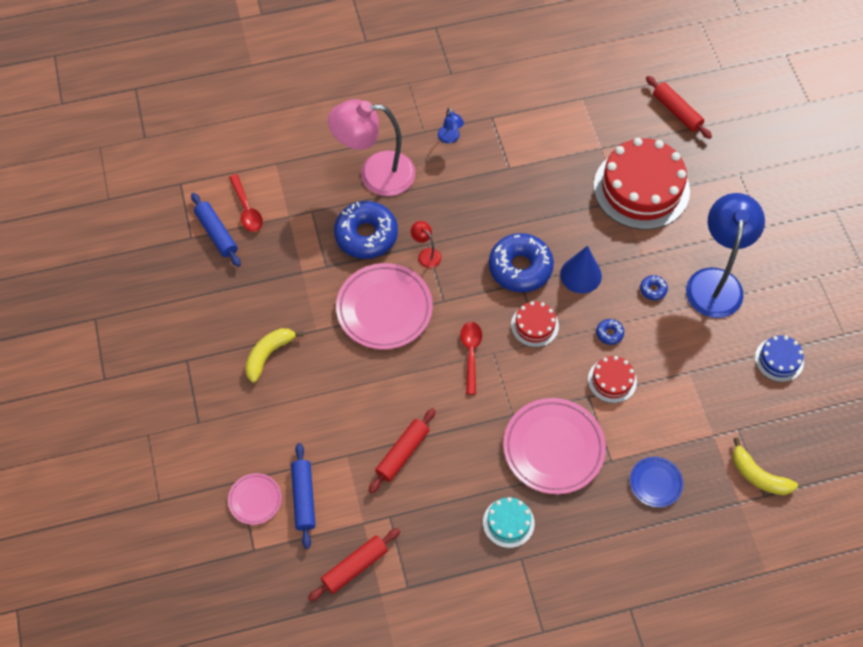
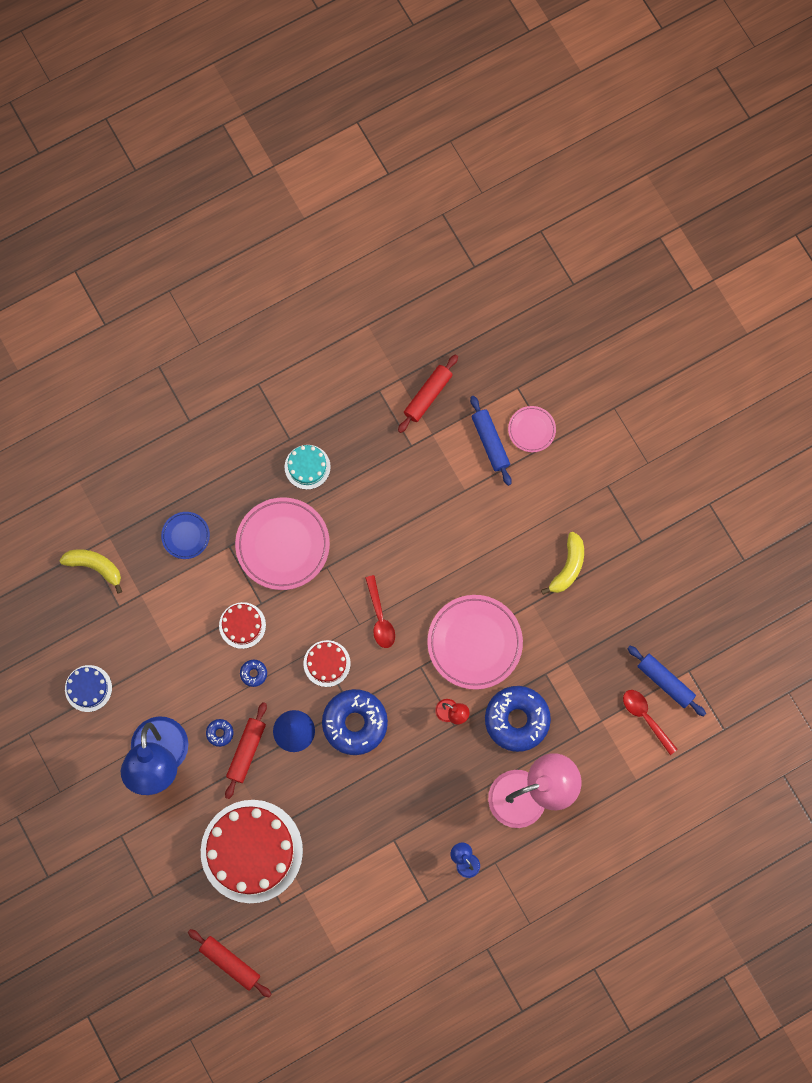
camera: 165 degrees right, 15 degrees up
(402, 453) = (416, 505): red rolling pin -> red rolling pin (246, 751)

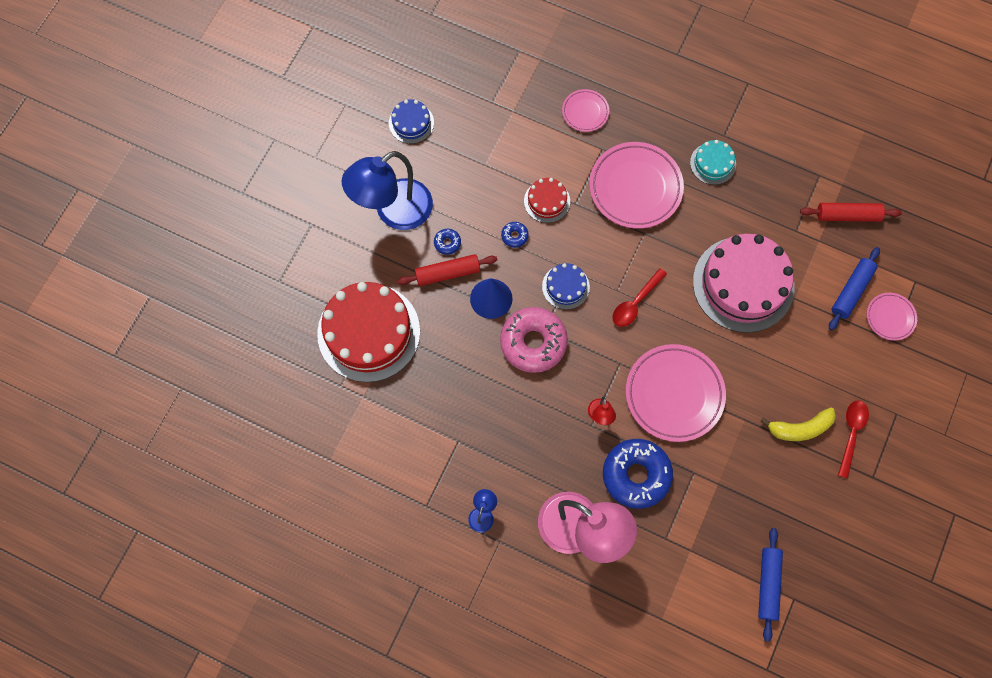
camera: 55 degrees right, 5 degrees down
(95, 566) = (510, 64): yellow banana -> none
(185, 536) = (585, 112): blue plate -> pink plate
(230, 962) = (265, 378): red rolling pin -> none
(327, 663) = (565, 286): red cake -> blue cake
(355, 723) = (533, 342): blue donut -> pink donut
(425, 521) = (743, 284): none -> pink cake
(646, 718) = (723, 589): red spoon -> red spoon (851, 434)

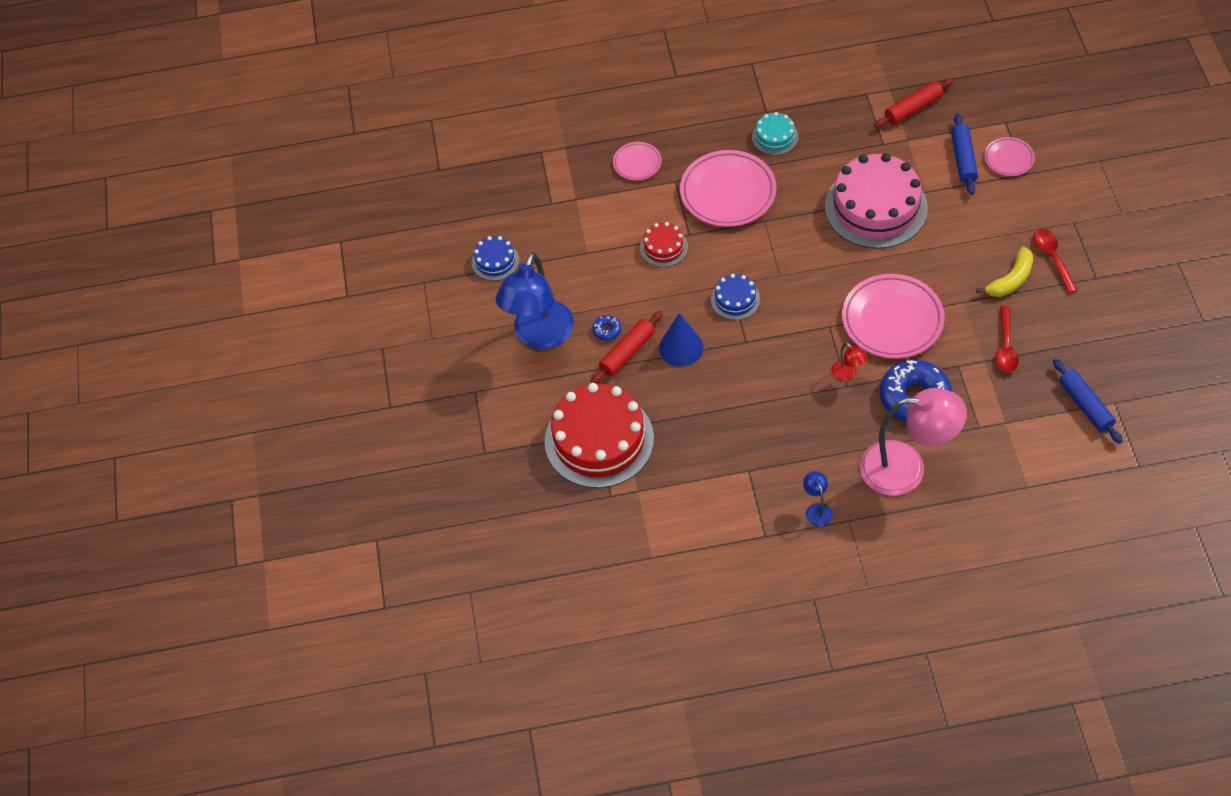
camera: 30 degrees left, 15 degrees down
(514, 236) = (659, 289): blue donut -> none
(533, 342) = (745, 357): pink donut -> none
(635, 303) = (802, 275): red spoon -> red spoon (1005, 346)

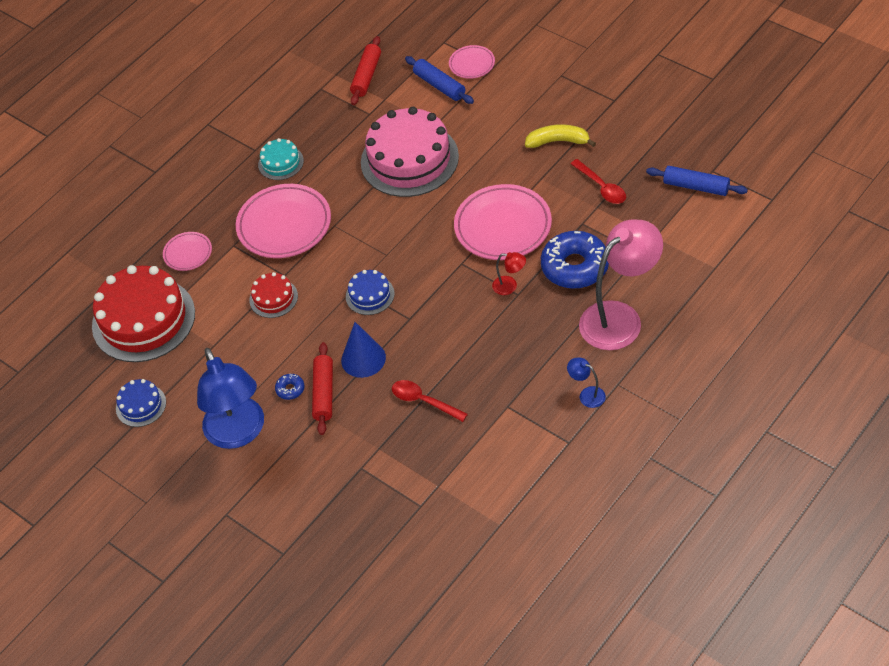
camera: 40 degrees left, 5 degrees down
(599, 440) = (368, 472): red cake -> red cake (143, 319)
(1010, 280) = (558, 141): yellow banana -> yellow banana turned 90 degrees counterclockwise
(1052, 258) = (571, 108): red spoon -> red spoon (424, 401)

